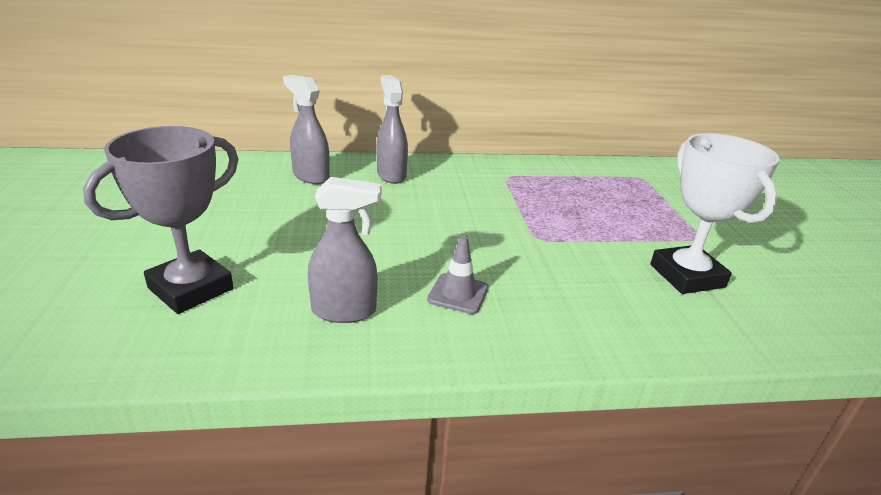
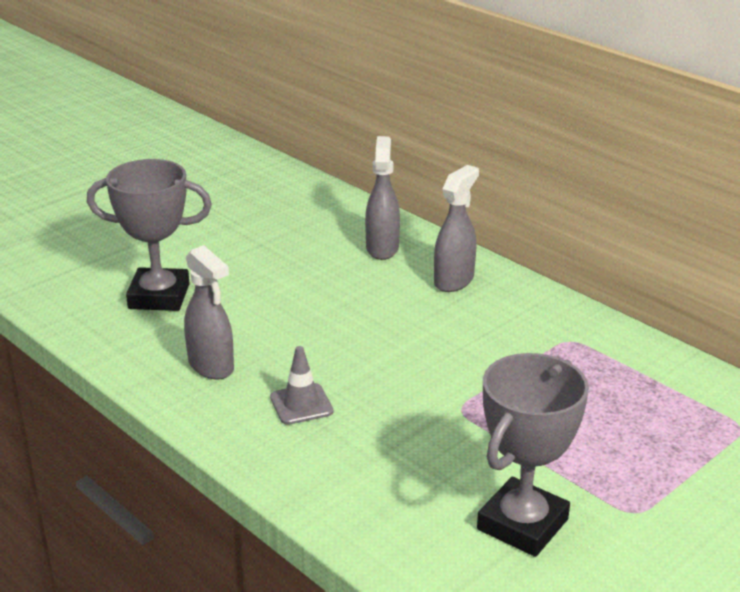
camera: 55 degrees right, 0 degrees up
(686, 276) = (522, 524): white trophy -> grey trophy

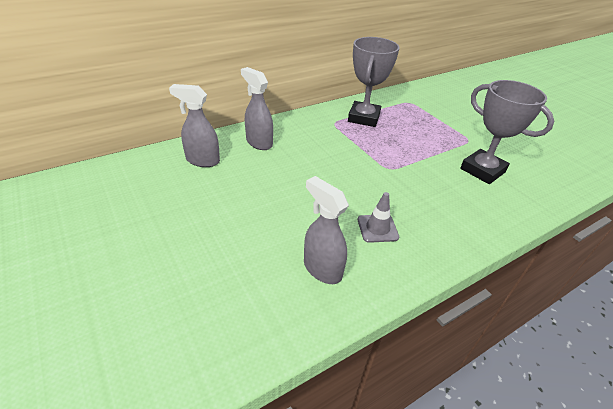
camera: 80 degrees left, 10 degrees up
(159, 296) = (201, 292): grey trophy -> grey trophy (364, 118)
(211, 366) = (322, 269): grey spray bottle -> grey spray bottle turned 105 degrees counterclockwise

